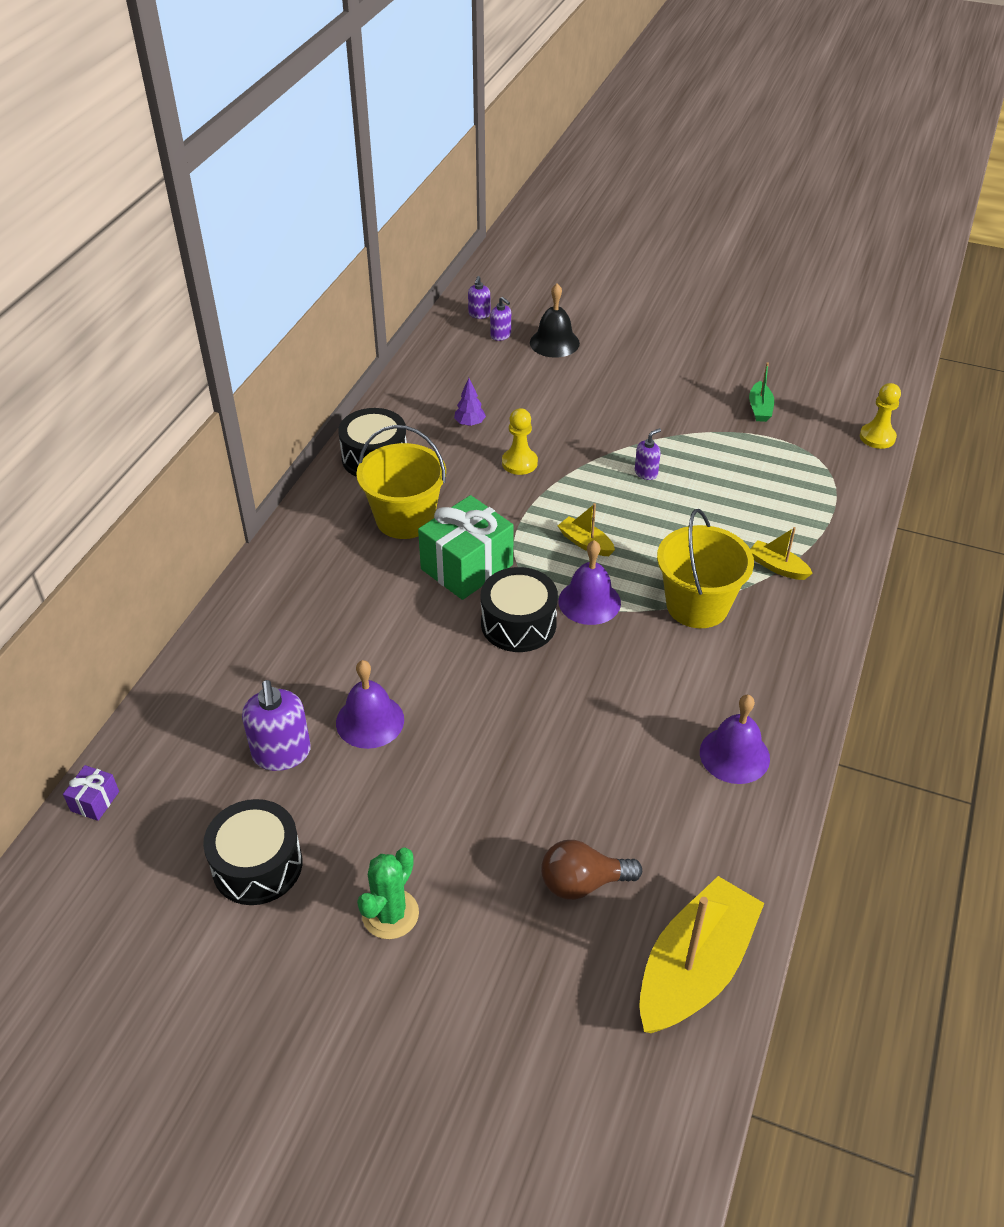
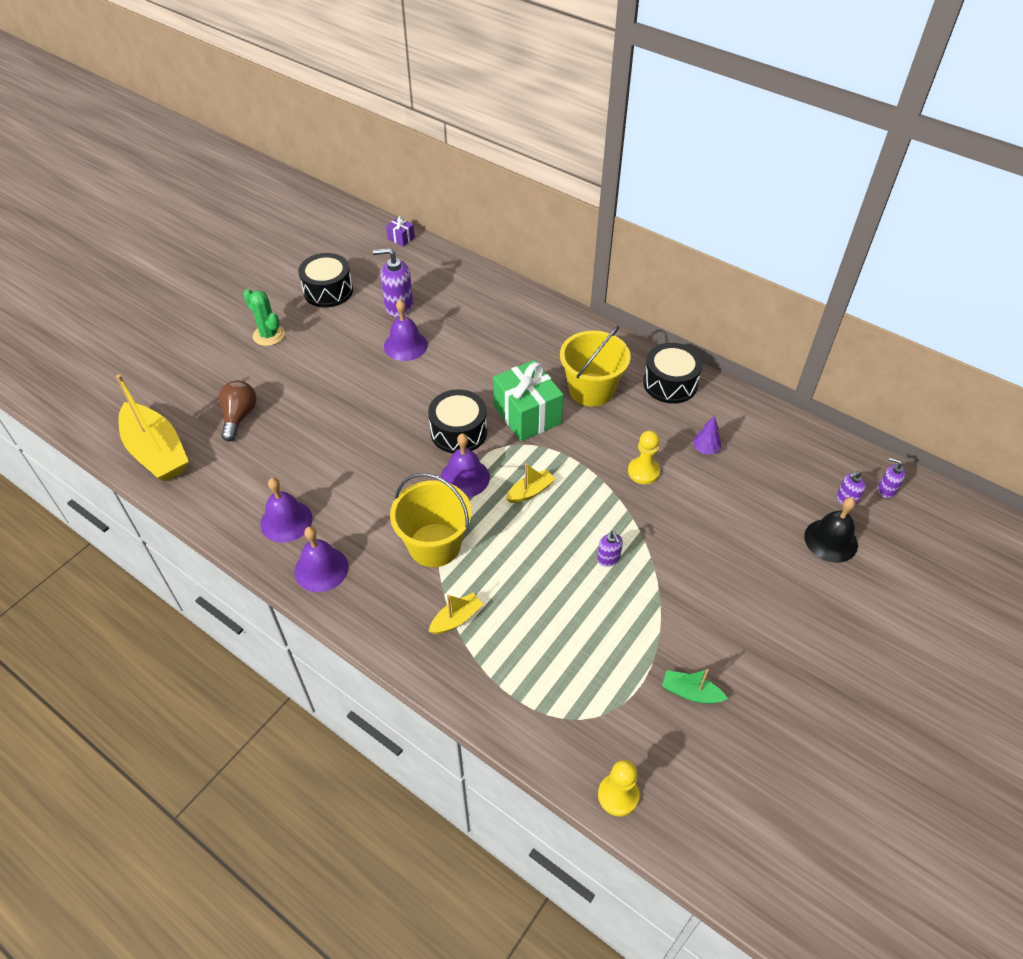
camera: 105 degrees right, 5 degrees up
(782, 696) = (321, 569): none -> purple bell

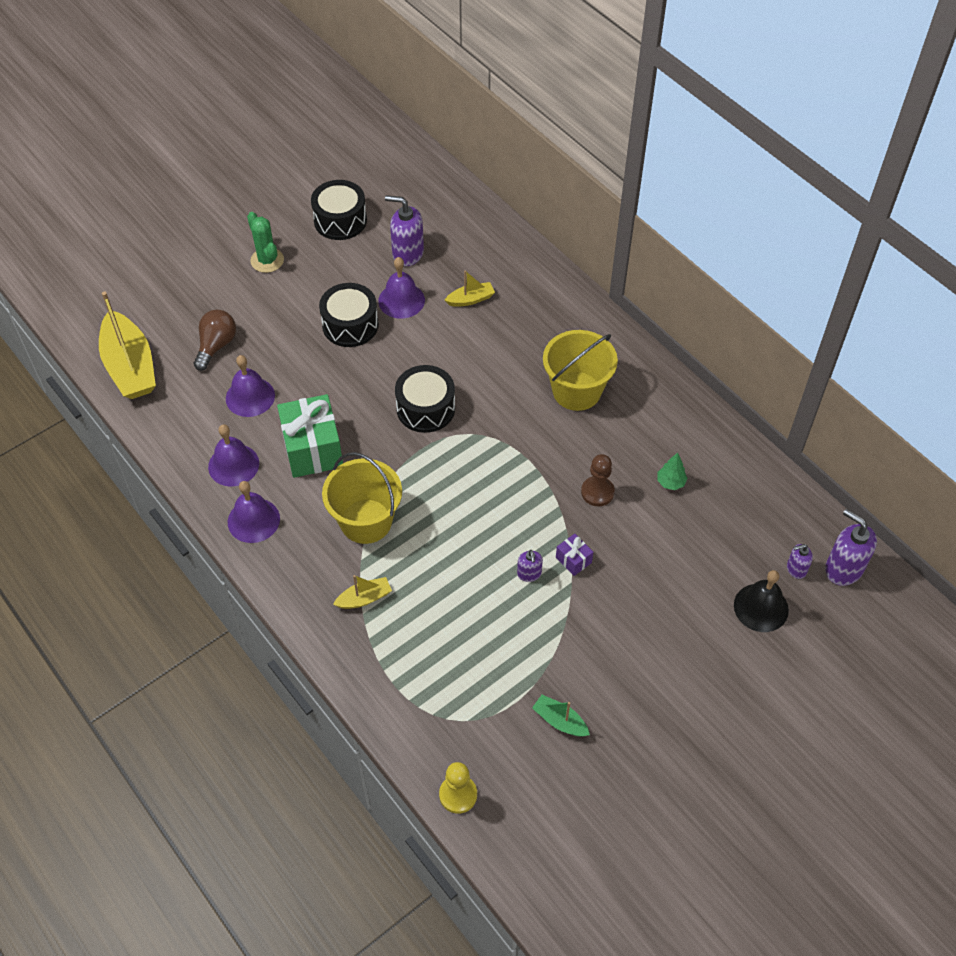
camera: 15 degrees right, 5 degrees up
(401, 238) = (434, 171): purple gift -> purple gift (573, 560)
(465, 477) = (416, 458): purple bell -> purple bell (250, 397)
(527, 415) = (500, 405): green gift -> green gift (312, 449)
(530, 491) = (476, 487): yellow boat -> yellow boat (470, 299)
(643, 471) = (597, 492): yellow pawn -> brown pawn
(670, 383) = (662, 401): black drum -> black drum (350, 325)
(705, 449) = (670, 482): purple tree -> green tree
(886, 490) = (843, 568): purple soap dispenser -> purple soap dispenser, size x1.84

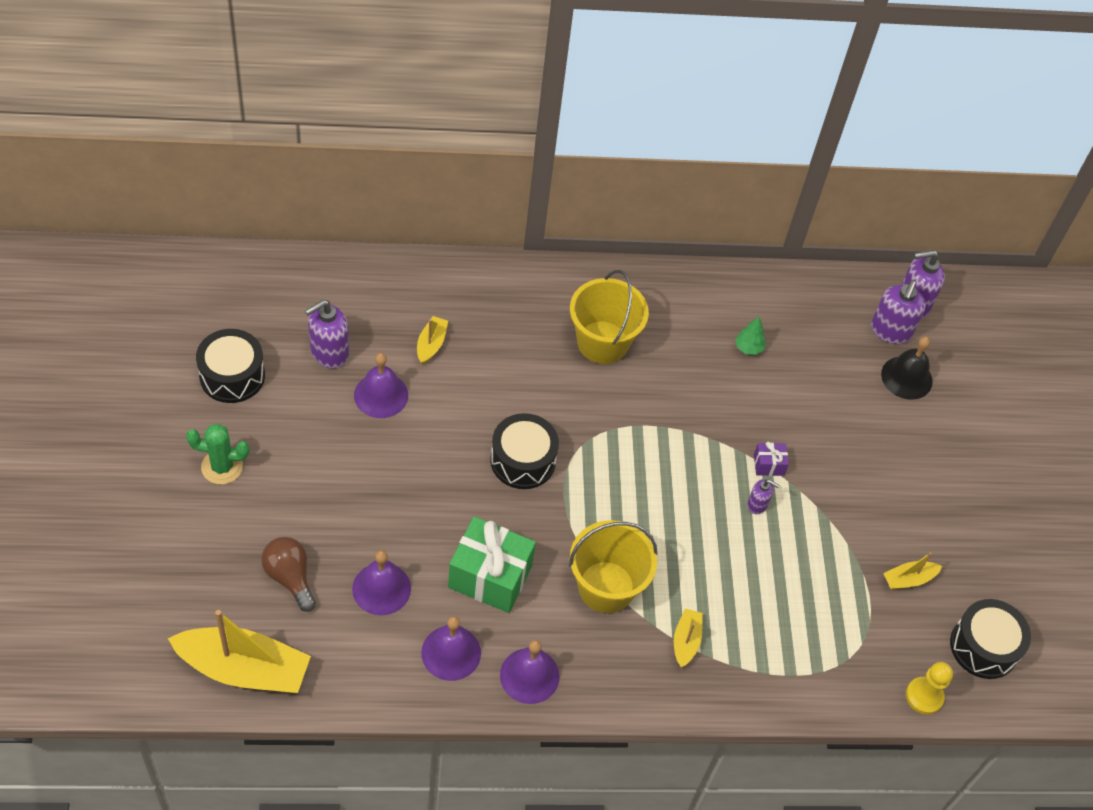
camera: 60 degrees left, 0 degrees up
(350, 325) = (371, 453): black drum -> black drum (984, 647)
(560, 721) = (908, 579): green boat -> yellow boat
(597, 492) = (717, 402): brown pawn -> none
(796, 569) = (890, 331): purple soap dispenser -> purple soap dispenser, size x1.84

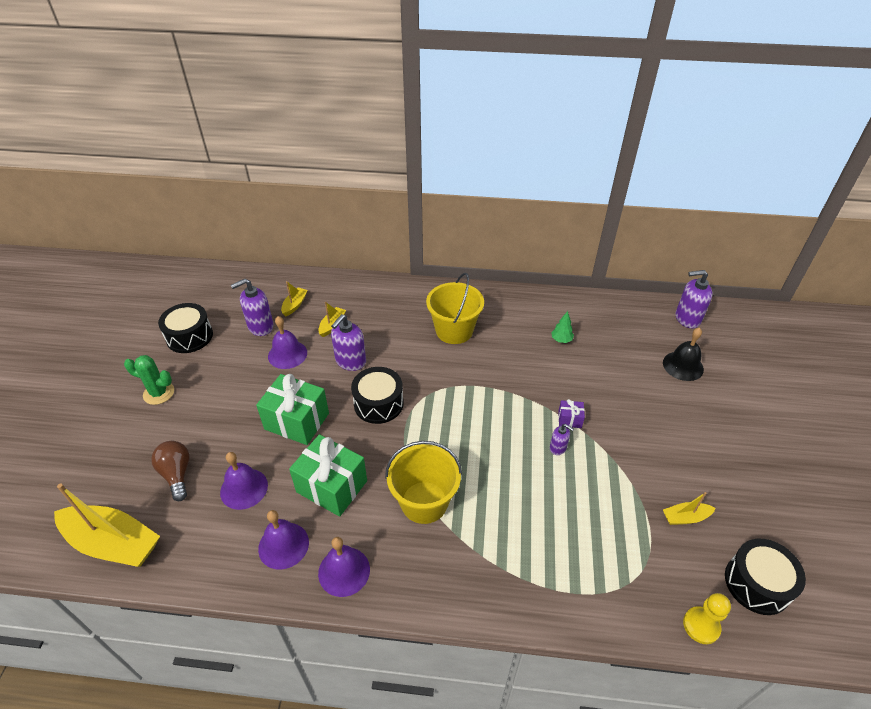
camera: 15 degrees right, 10 degrees down
(422, 493) = (297, 421): none -> green gift
(686, 641) = (484, 553): yellow boat -> yellow boat (294, 305)
(890, 331) = (670, 335): purple soap dispenser -> purple soap dispenser (350, 361)

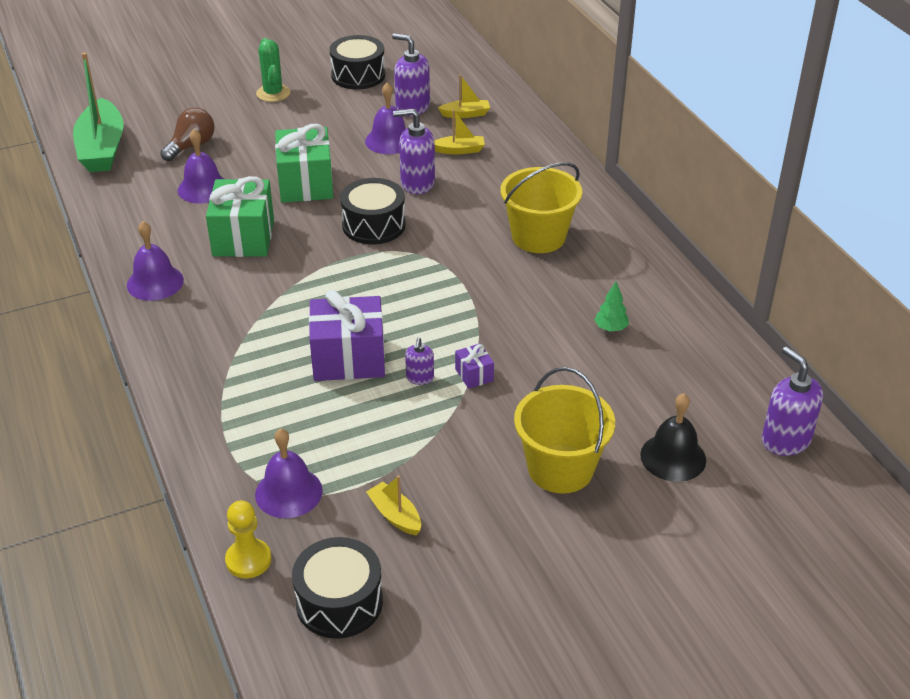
camera: 60 degrees right, 5 degrees down
(113, 543) = (102, 148): yellow boat -> green boat
(283, 545) = (159, 236): purple bell -> purple bell (288, 492)
(424, 502) = (268, 303): yellow bucket -> yellow bucket (560, 469)
(516, 478) = (348, 359): none -> purple gift

